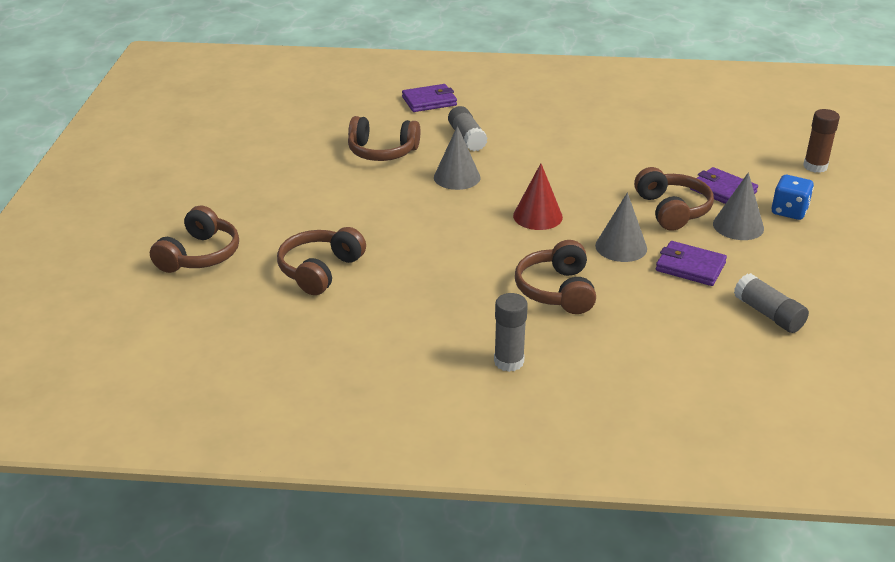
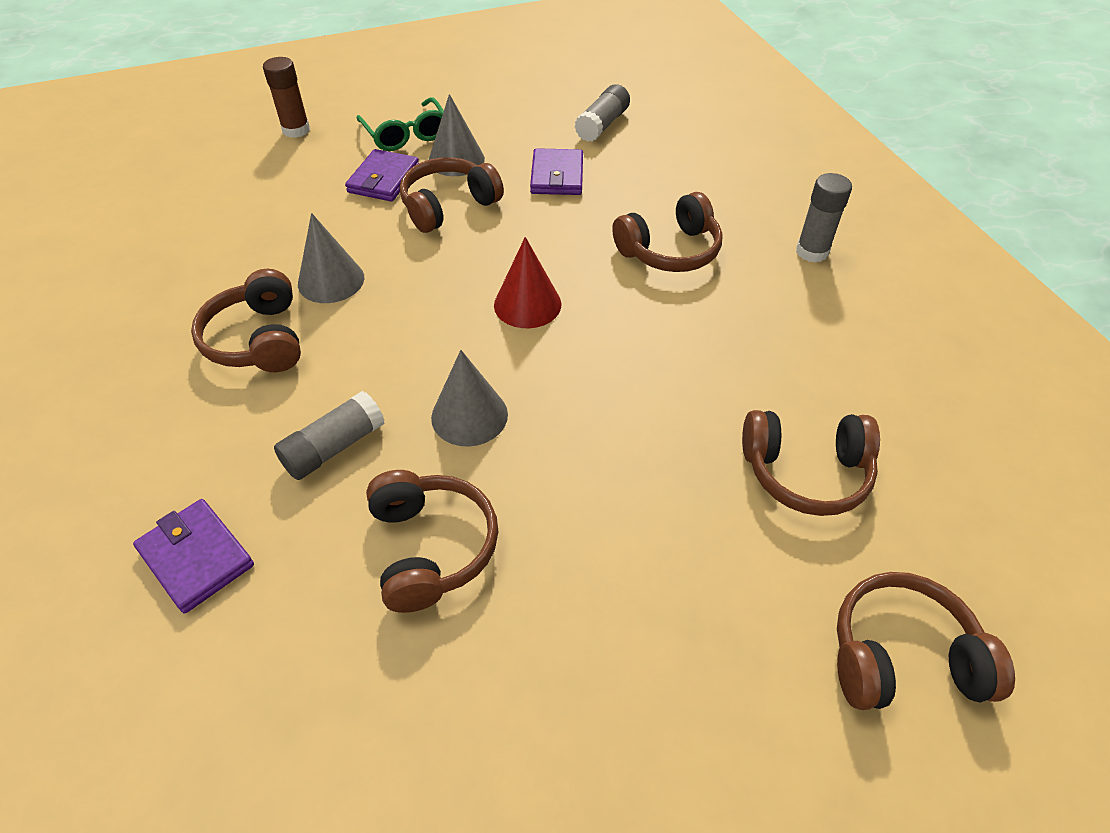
camera: 115 degrees left, 15 degrees up
(568, 128) = (258, 339): none -> brown headphones
(621, 247) = (551, 226): grey cone -> grey cone (331, 280)
(789, 211) = (406, 134): blue dice -> green glasses

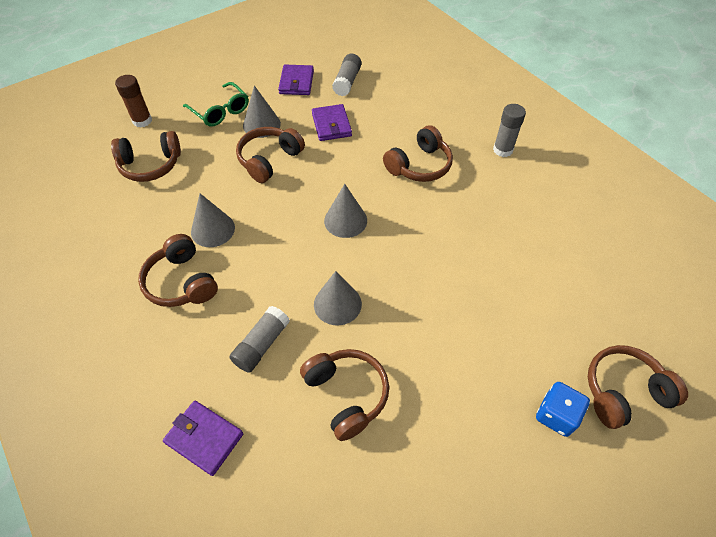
camera: 15 degrees left, 5 degrees up
(384, 179) = (218, 148): purple wallet -> purple wallet (296, 82)
(527, 304) = (345, 220): red cone -> grey cone
(766, 664) = (556, 415): none -> blue dice
(805, 472) = (542, 295): brown headphones -> brown headphones (150, 165)

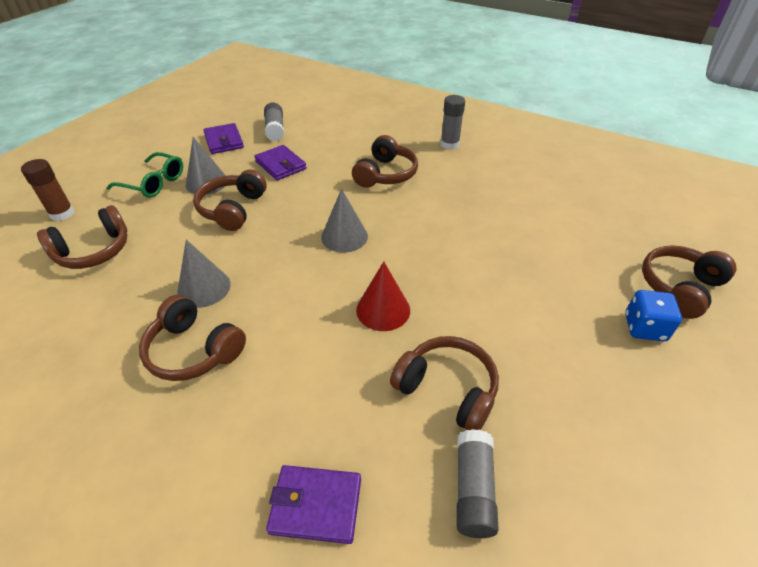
camera: 25 degrees left, 10 degrees down
(261, 344) = (325, 377): grey glue stick -> grey glue stick (473, 489)
(337, 304) = (383, 310): grey cone -> red cone

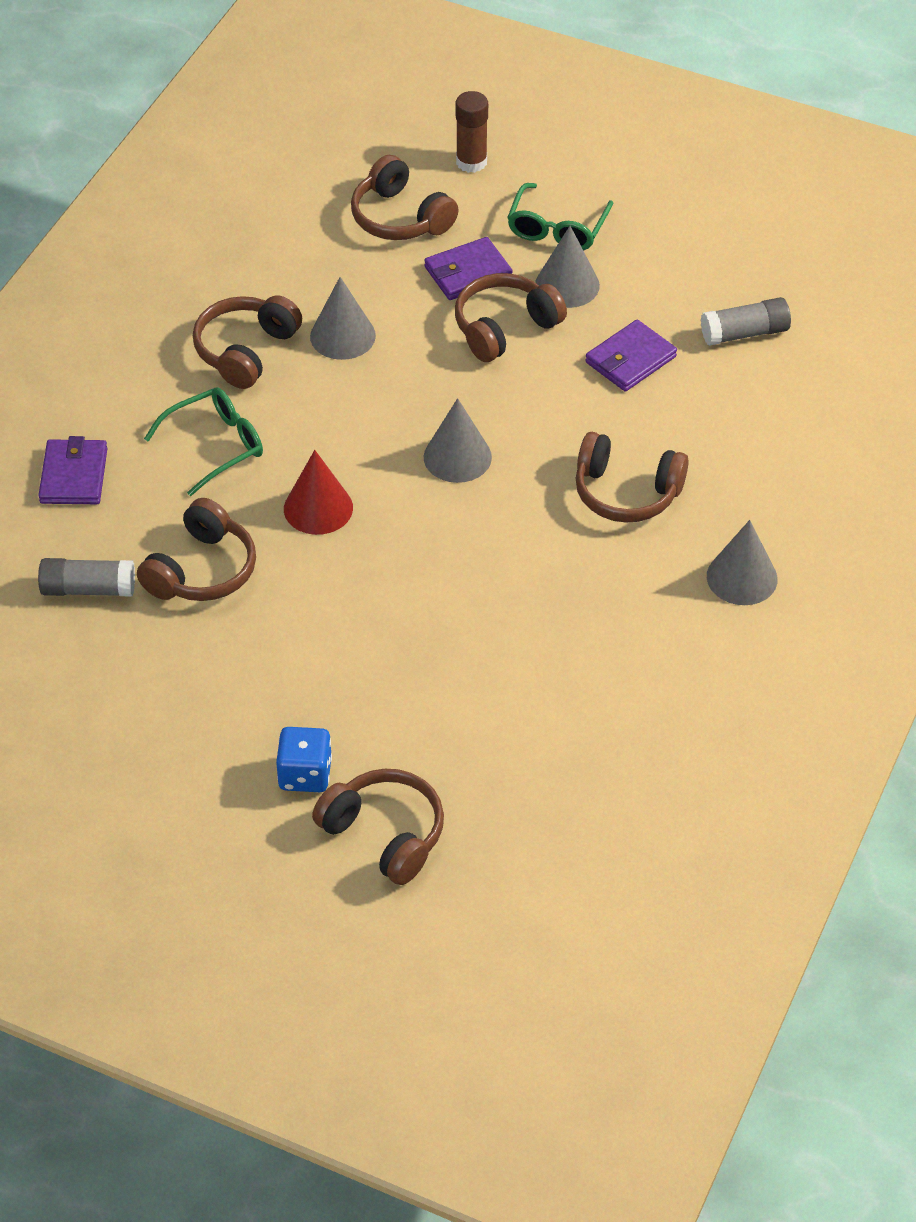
camera: 85 degrees right, 5 degrees up
(224, 141) = (691, 277): purple wallet -> purple wallet (468, 273)
(233, 209) = (505, 328): brown headphones -> brown headphones turned 45 degrees counterclockwise
(302, 375) = (216, 446): none -> green glasses
(449, 144) = (742, 577): grey glue stick -> grey cone

